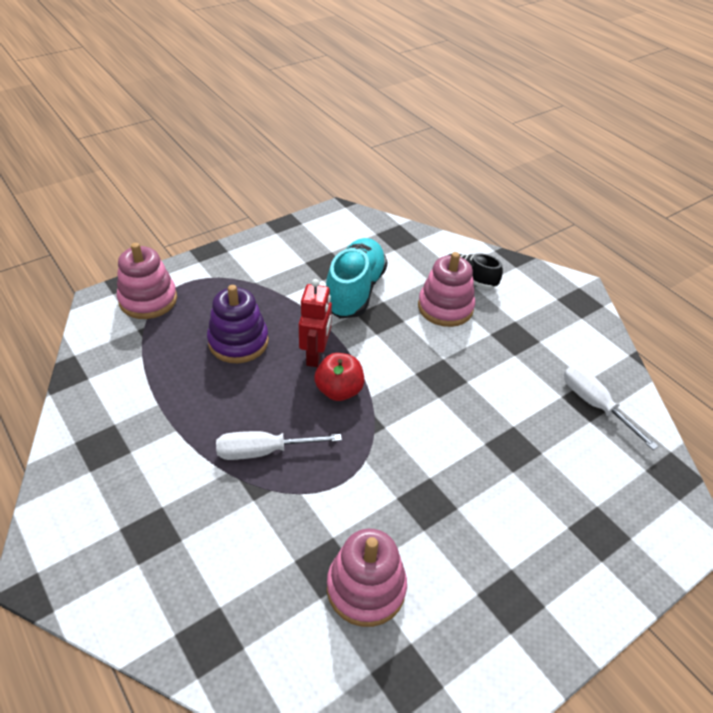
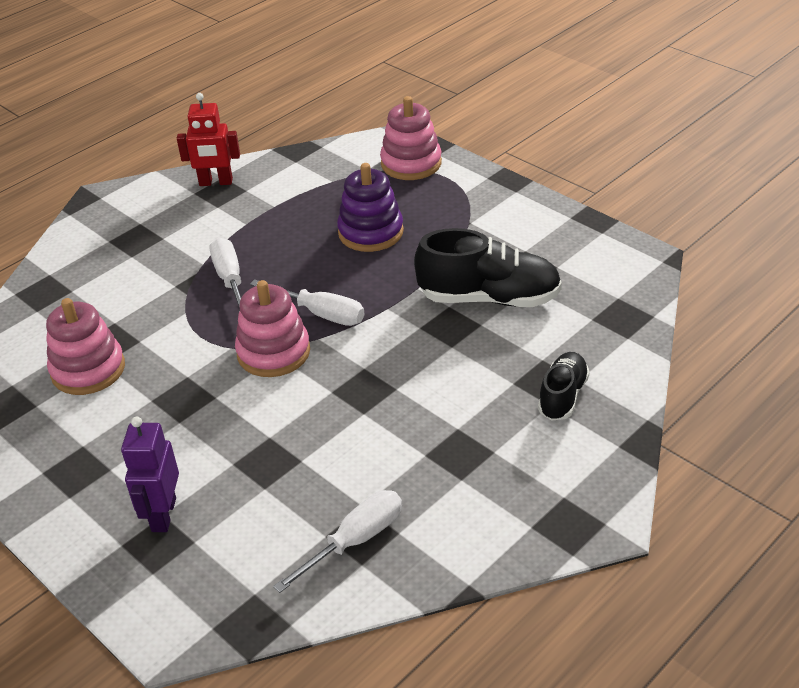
camera: 85 degrees right, 5 degrees down
(315, 355) = (368, 287): red robot -> red robot (216, 182)
(339, 390) = (320, 313): red apple -> white screwdriver
(355, 291) = (489, 298): turquoise shoe -> black shoe
(445, 307) = (492, 380): pink stacking toy -> pink stacking toy (273, 352)
(568, 527) = (163, 515): none -> purple robot

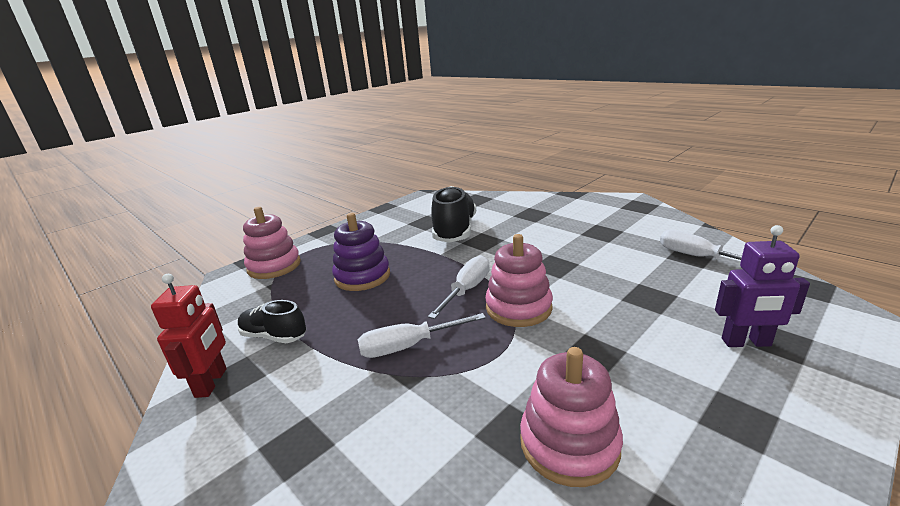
camera: 90 degrees left, 15 degrees down
(562, 396) = (543, 210): black shoe -> black shoe (274, 336)

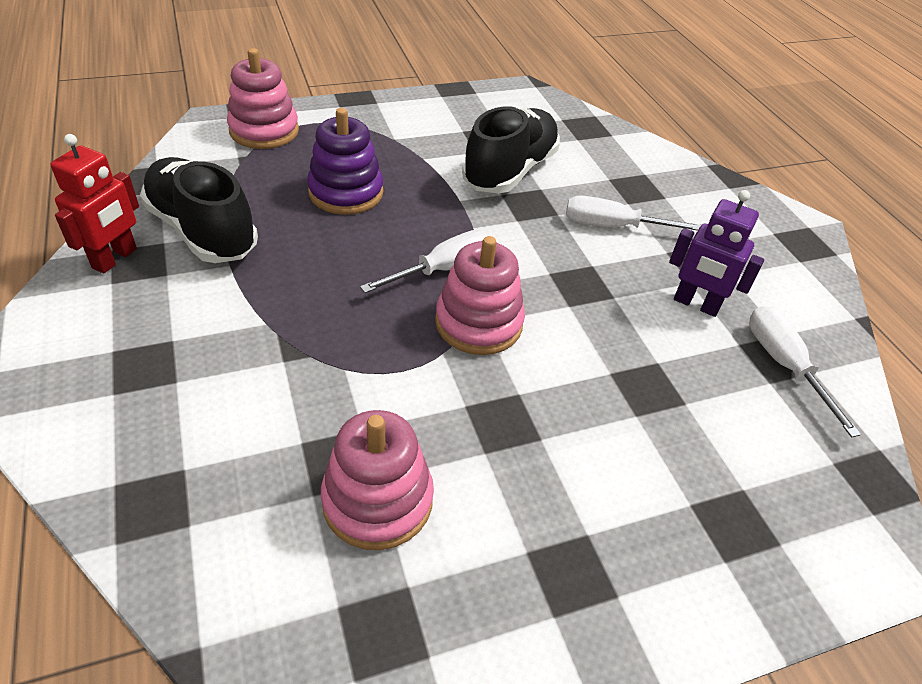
camera: 20 degrees right, 20 degrees up
(274, 336) = (203, 231): black shoe -> black shoe, size x1.72
(409, 346) = (321, 312): white screwdriver -> white screwdriver (613, 226)
(746, 342) = (691, 504): purple robot -> purple robot (696, 304)

